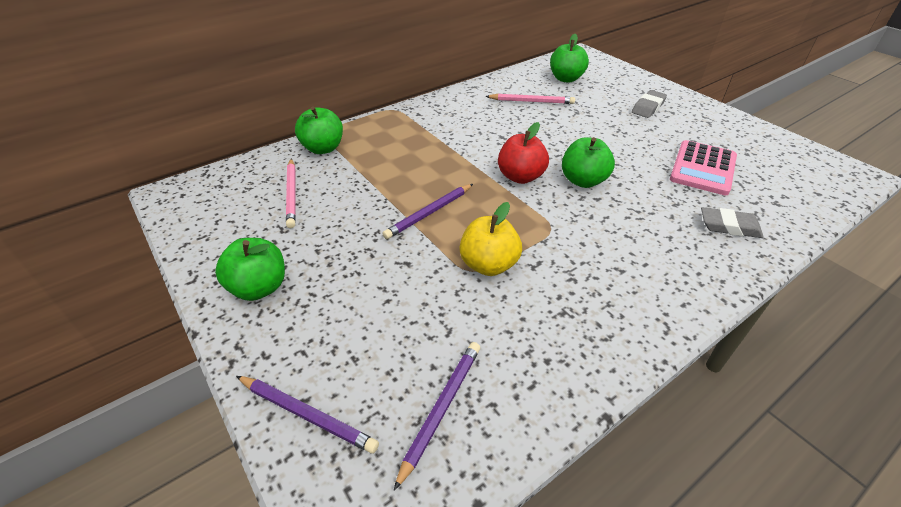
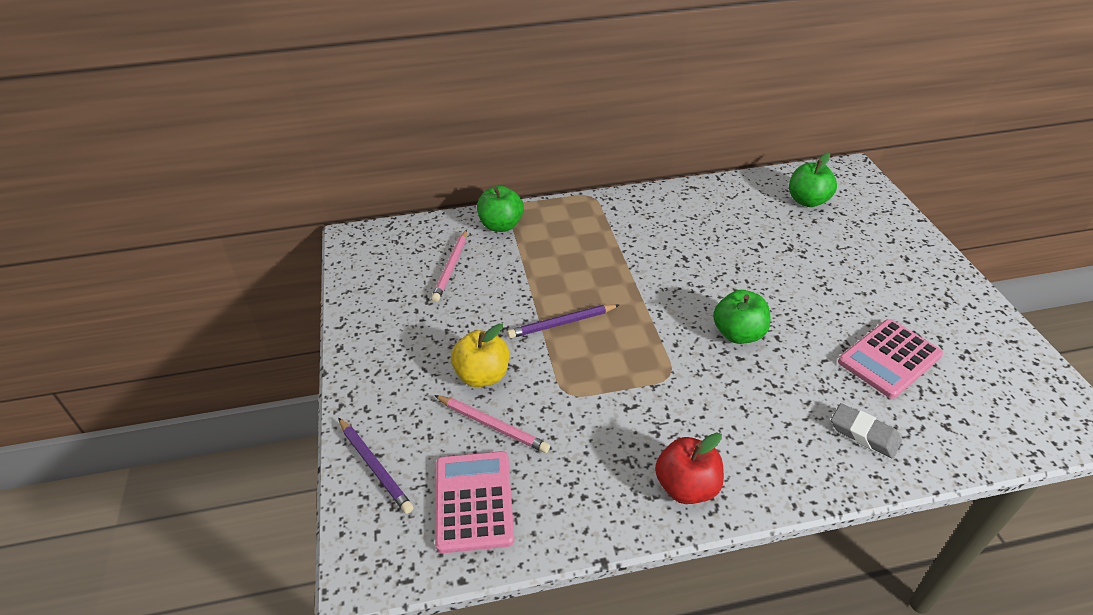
camera: 25 degrees right, 0 degrees up
(259, 288) = (386, 350): green apple -> none
(441, 409) = (474, 501): purple pencil -> pink calculator
(489, 265) = (586, 392): yellow apple -> yellow apple (482, 375)
(520, 177) = (674, 310): red apple -> red apple (686, 486)
(531, 101) = (746, 222): pink pencil -> pink pencil (492, 425)
(648, 107) = (882, 264): grey eraser -> none

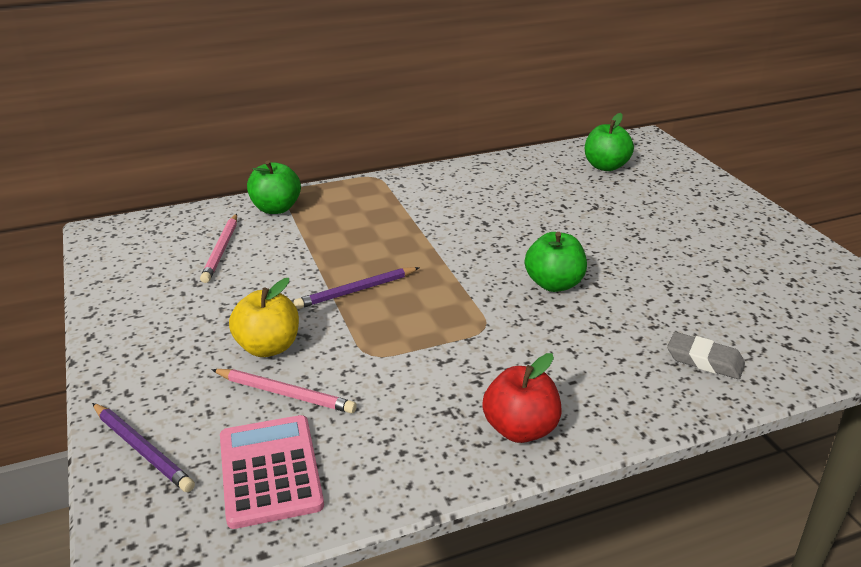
camera: 10 degrees left, 10 degrees down
(889, 359) = (716, 292): pink calculator -> none

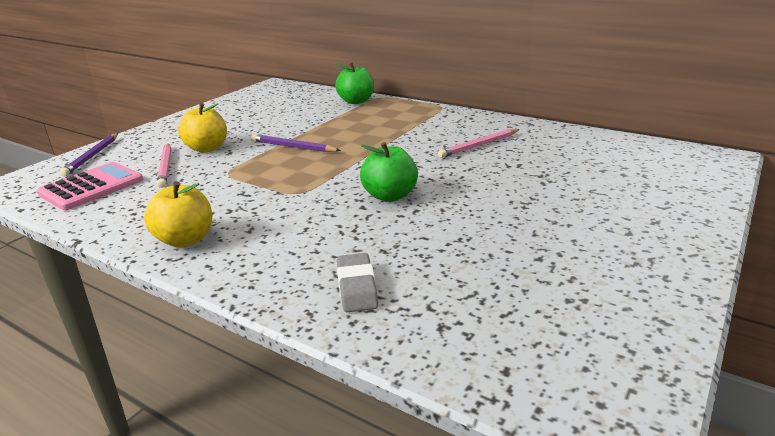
camera: 55 degrees right, 5 degrees down
(221, 250) = (291, 107): pink pencil -> pink pencil (479, 145)
(520, 429) = (185, 240): red apple -> yellow apple
(605, 166) = (621, 158): green apple -> none

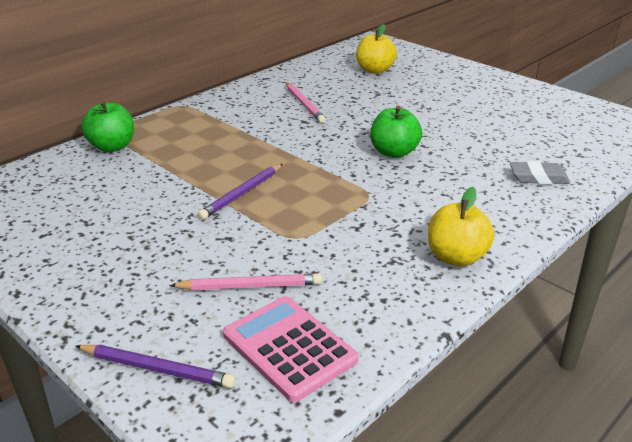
camera: 80 degrees left, 5 degrees up
(207, 148) = (202, 255): yellow apple -> yellow apple (374, 70)

